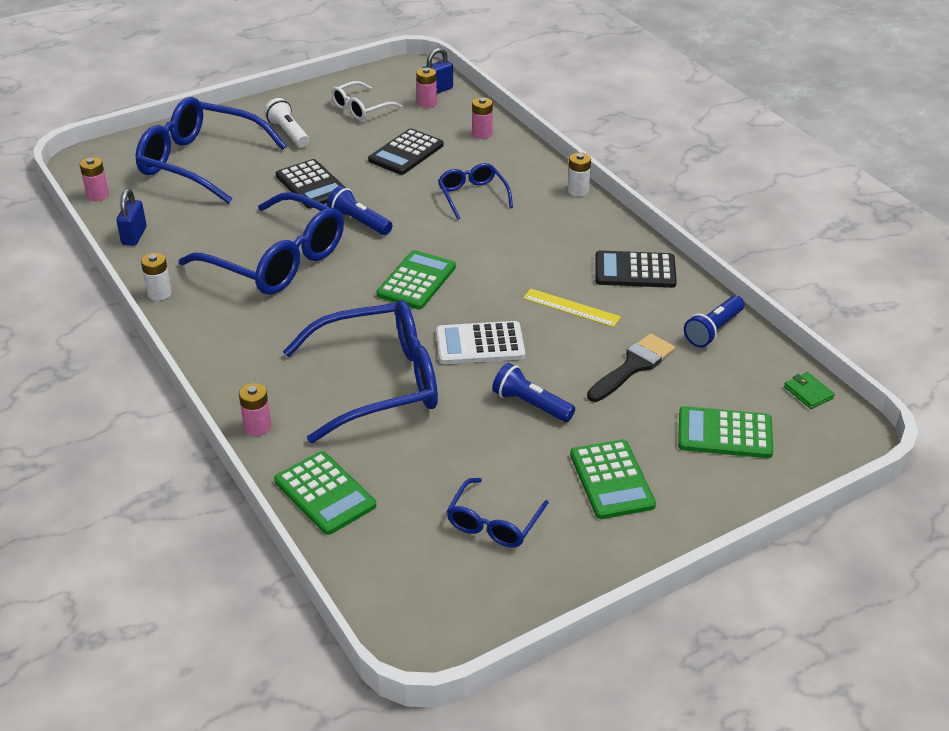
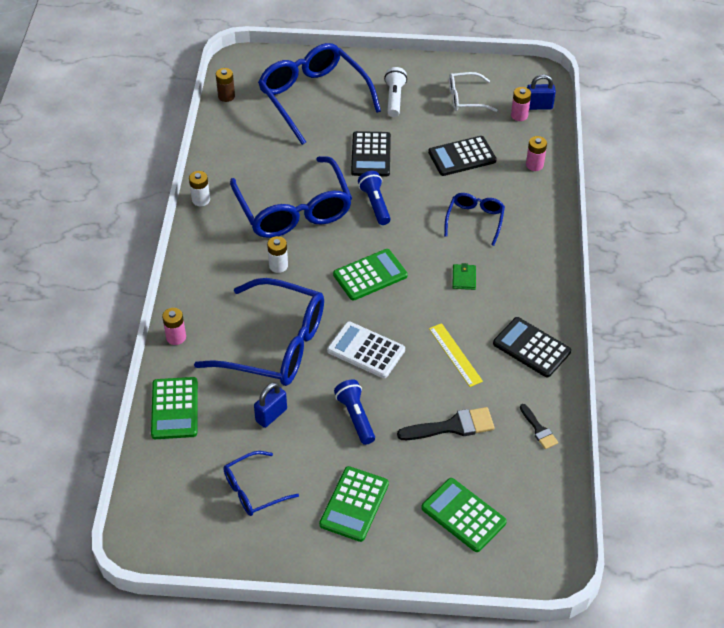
camera: 35 degrees right, 10 degrees up
(98, 195) = (226, 96): pink battery -> brown battery
(134, 236) = (222, 143): blue padlock -> blue padlock (271, 415)
(578, 190) = (558, 254): white battery -> white battery (278, 265)
(713, 330) = (539, 429): blue flashlight -> black brush
(808, 393) = (556, 519): green wallet -> green wallet (464, 278)

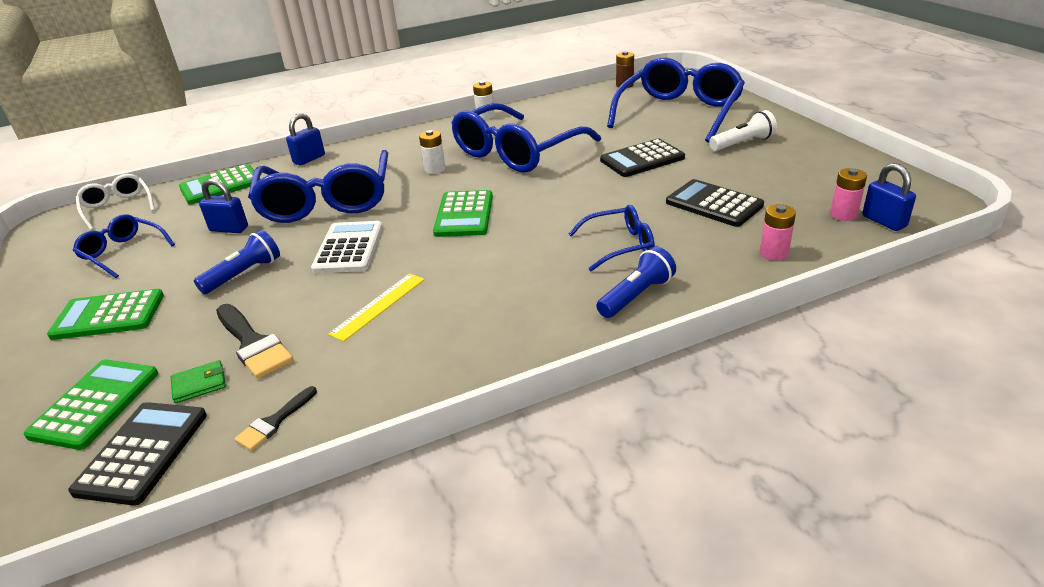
camera: 65 degrees right, 15 degrees down
(176, 337) = (309, 159): pink battery -> blue padlock
(370, 275) = (464, 215): green calculator -> green calculator turned 60 degrees clockwise
(375, 204) = (573, 184): blue flashlight -> blue flashlight (636, 295)
(464, 278) = (513, 270): green wallet -> green wallet (199, 384)
(465, 98) = (811, 176): white glasses -> white glasses (118, 207)
(531, 347) = (431, 362): black calculator -> black calculator (143, 452)

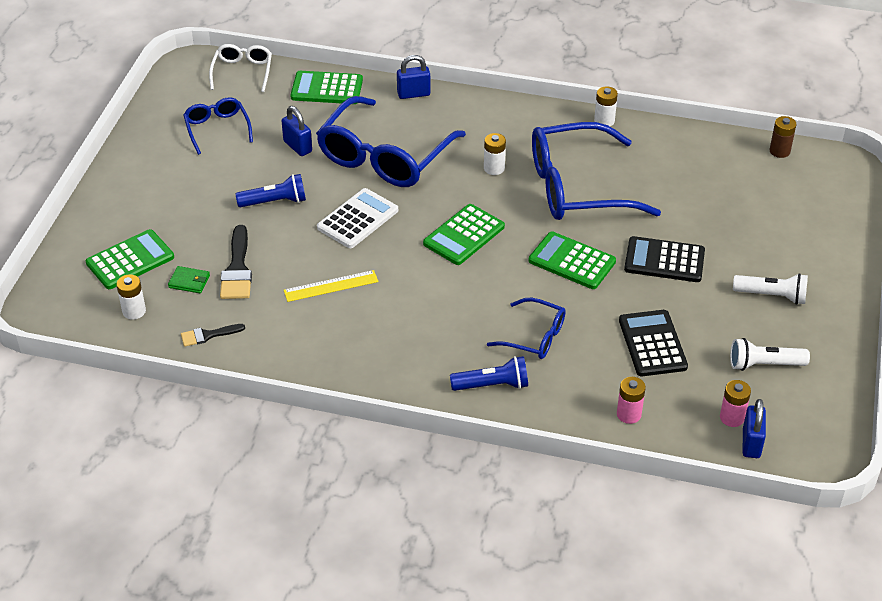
camera: 35 degrees right, 10 degrees up
(108, 315) = (175, 189): green calculator -> green calculator (572, 261)
(143, 452) = (134, 311): black calculator -> white battery
(679, 112) = (775, 222): blue glasses -> none
(805, 177) = (764, 364): none -> white flashlight

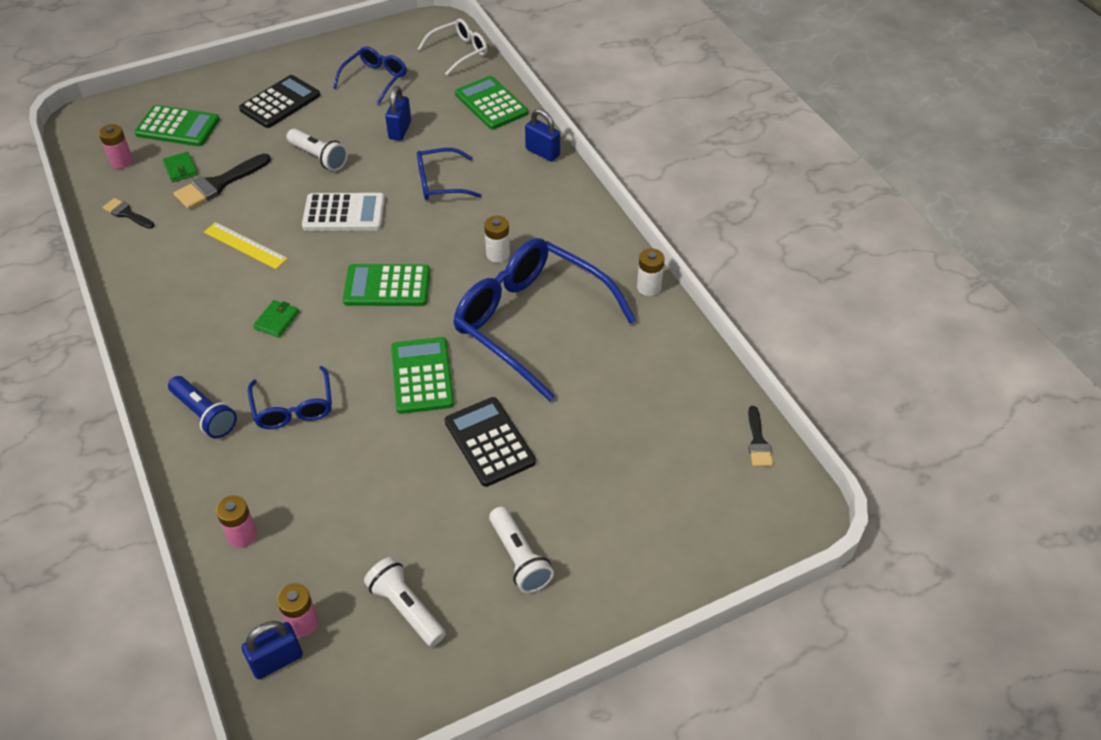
camera: 50 degrees right, 5 degrees up
(134, 311) = (122, 162): white battery -> pink battery
(275, 202) = (319, 157): blue flashlight -> white flashlight
(384, 157) = (440, 183): blue glasses -> blue glasses, size x0.51
(435, 306) = (277, 320): none -> green wallet
(652, 344) = (358, 499): black calculator -> black calculator (280, 102)
(779, 151) = (758, 441): brown battery -> black brush

